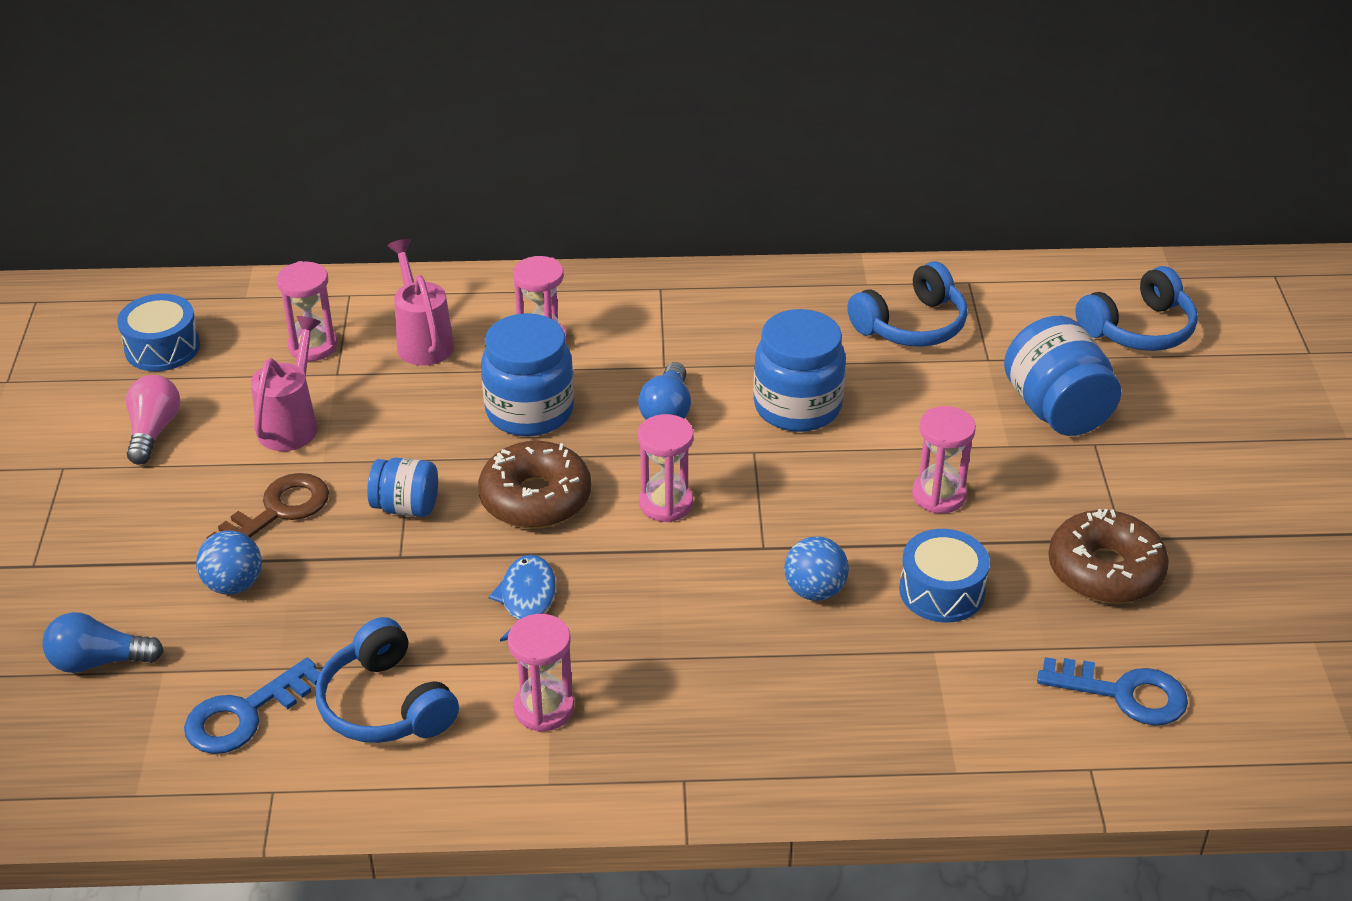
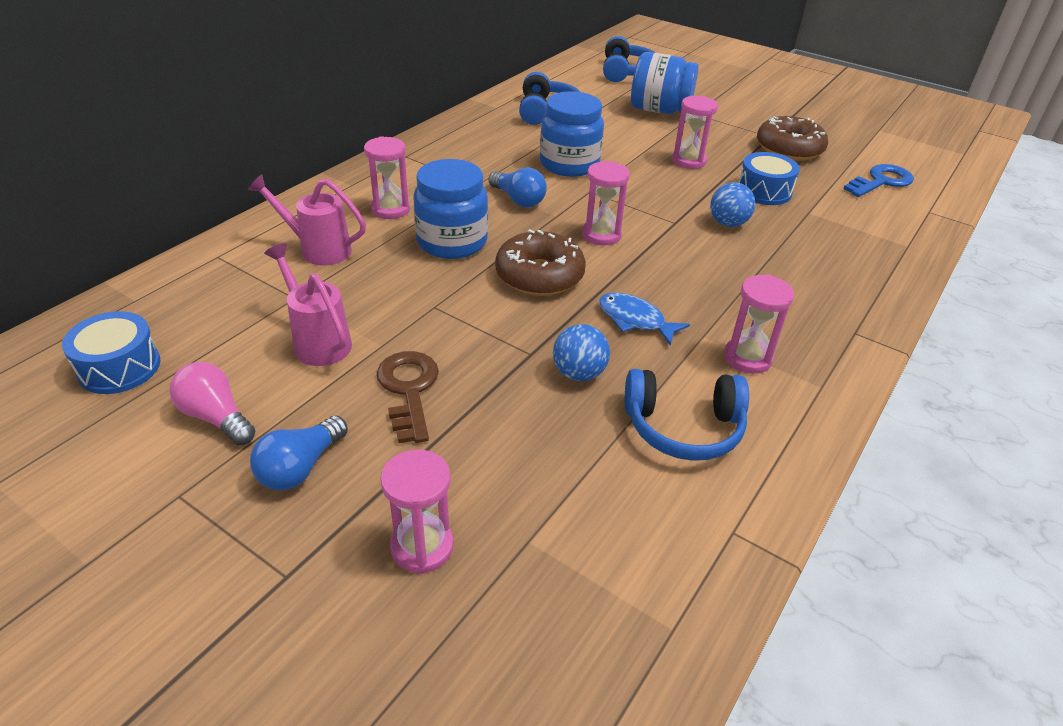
camera: 55 degrees left, 0 degrees up
(99, 661) = (473, 582): blue light bulb -> blue light bulb (300, 467)
(234, 584) = (466, 451): blue ball -> blue ball (579, 373)
(244, 714) = (629, 510): blue key -> none
(313, 346) = (246, 295): pink hourglass -> pink hourglass (422, 547)
(406, 507) = (482, 329): blue jar -> none

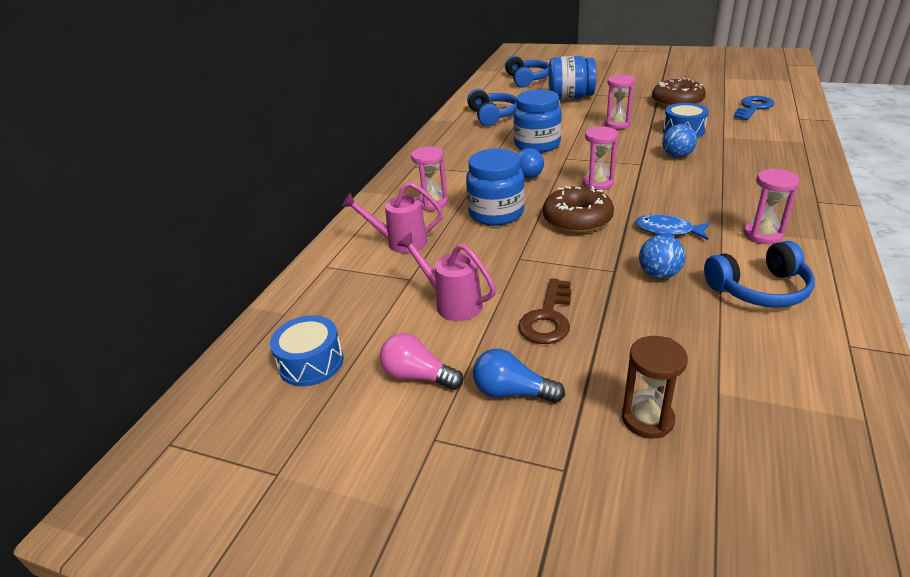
camera: 10 degrees left, 5 degrees down
(300, 467) = (512, 392): blue light bulb -> blue light bulb turned 90 degrees clockwise
(409, 390) = (548, 318): brown key -> brown key turned 135 degrees counterclockwise
(422, 547) = (647, 419): pink hourglass -> brown hourglass

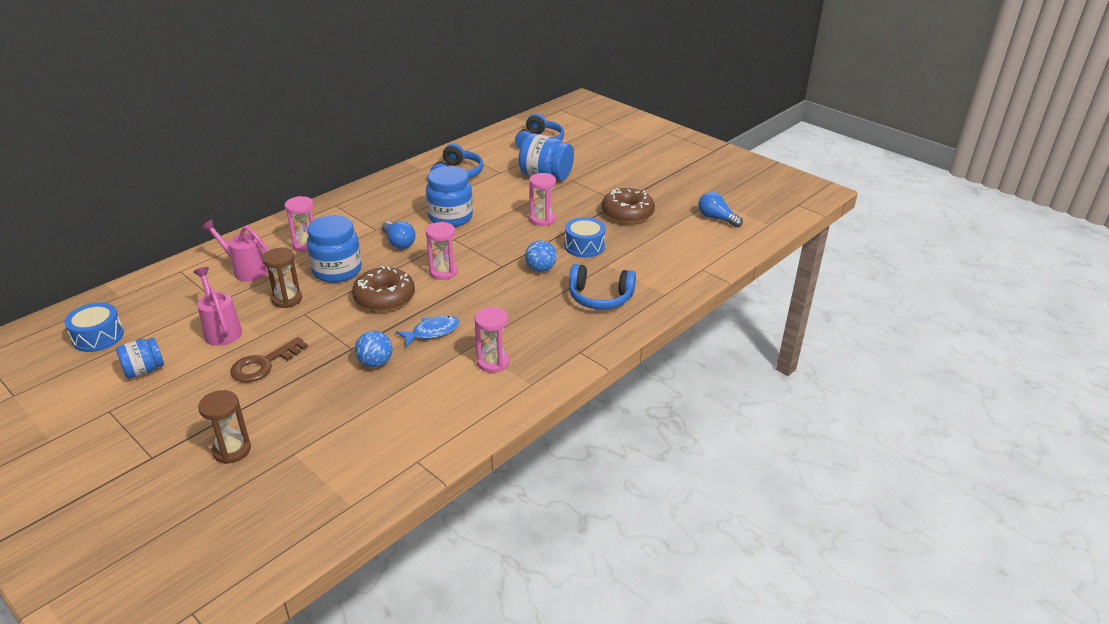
camera: 20 degrees right, 0 degrees up
(418, 376) = (144, 370): pink light bulb -> blue jar
(482, 252) = (287, 299): none -> brown hourglass
(512, 392) = (181, 402): blue light bulb -> blue light bulb (716, 218)
(667, 231) = (432, 332): blue fish -> blue fish turned 105 degrees clockwise
(753, 108) = (682, 243): blue key -> none
(759, 289) = (423, 401): blue headphones -> blue headphones (600, 297)

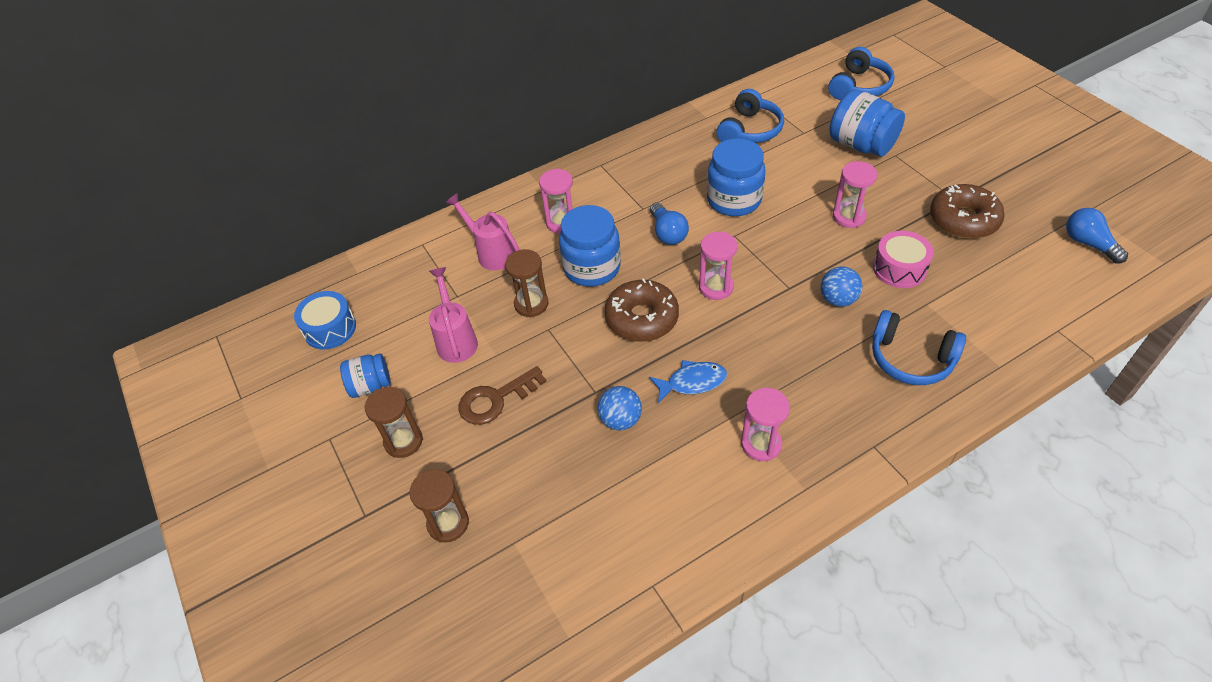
camera: 20 degrees right, 15 degrees up
(181, 403) = (403, 441): none -> brown hourglass
(584, 246) = (899, 269): blue drum -> pink drum

